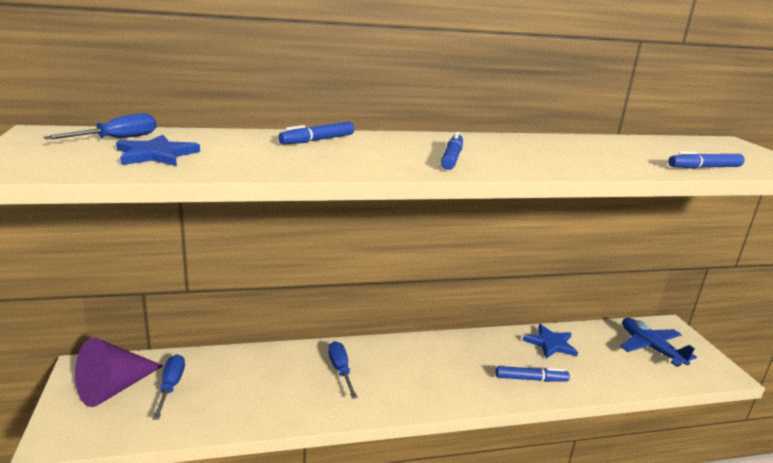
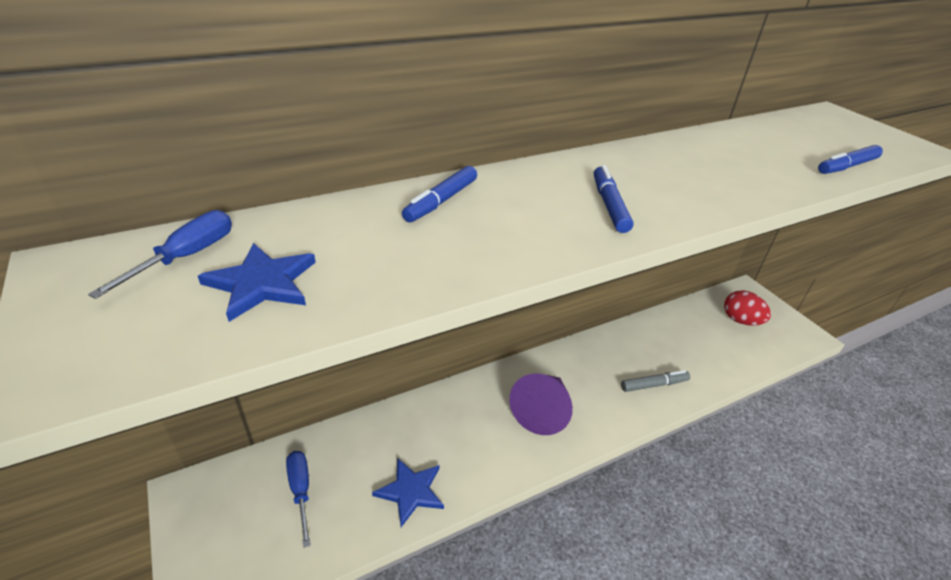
camera: 15 degrees left, 15 degrees up
(114, 388) = (236, 511): purple cone -> purple cone (542, 411)
(340, 370) = (472, 420): blue screwdriver -> none
(531, 379) = (654, 385): blue marker -> grey marker
(550, 343) = (655, 336): blue star -> blue star (411, 491)
(650, 348) = (740, 320): blue plane -> red egg

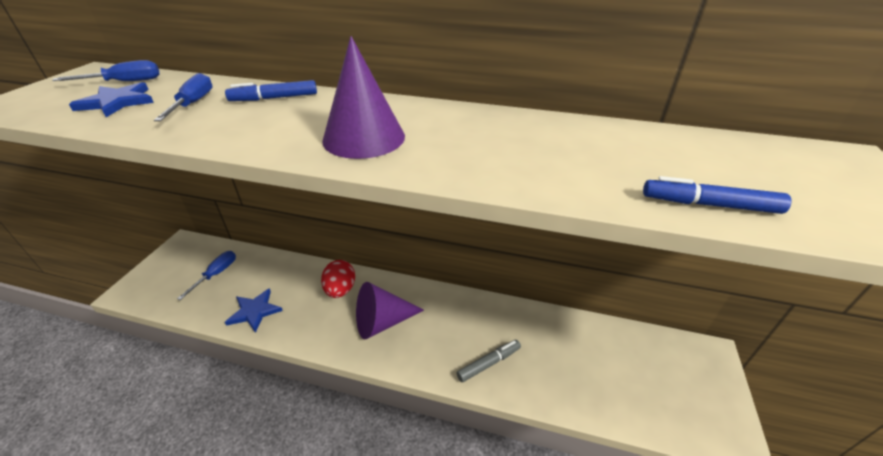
camera: 45 degrees right, 0 degrees up
(370, 242) = (193, 103): none -> blue screwdriver
(609, 205) = (364, 138): blue marker -> purple cone
(654, 385) = (489, 363): grey marker -> grey marker turned 60 degrees counterclockwise
(740, 320) = (659, 373): red egg -> red egg (340, 290)

